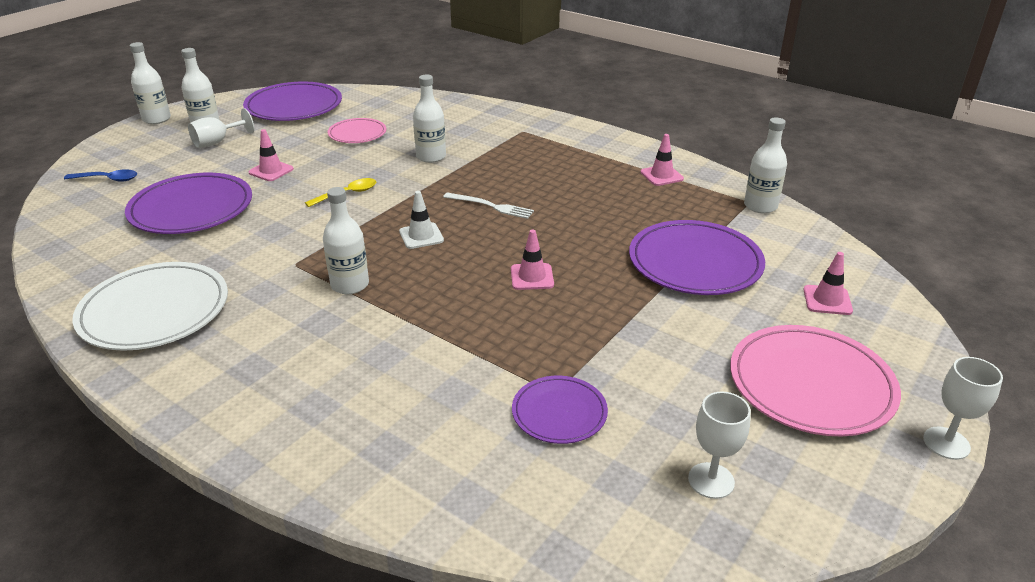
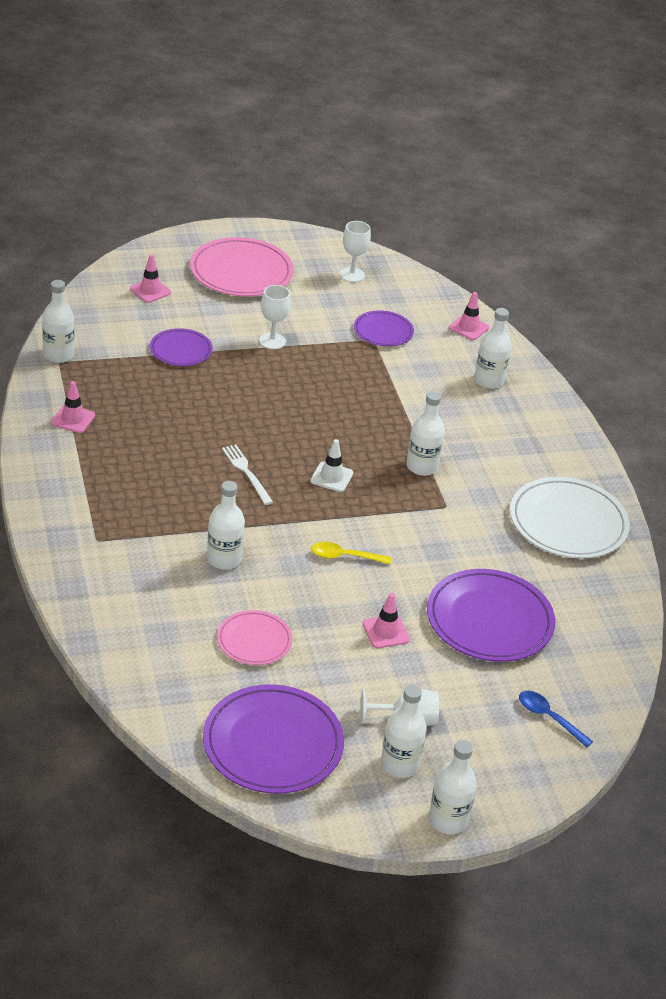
camera: 145 degrees left, 5 degrees up
(363, 426) = (488, 381): none -> white bottle
(532, 277) = (297, 402): pink traffic cone -> pink traffic cone (468, 327)
(695, 262) = (181, 350): purple plate -> purple plate, size x0.57
(946, 443) = (227, 227): white goblet -> white goblet (272, 341)

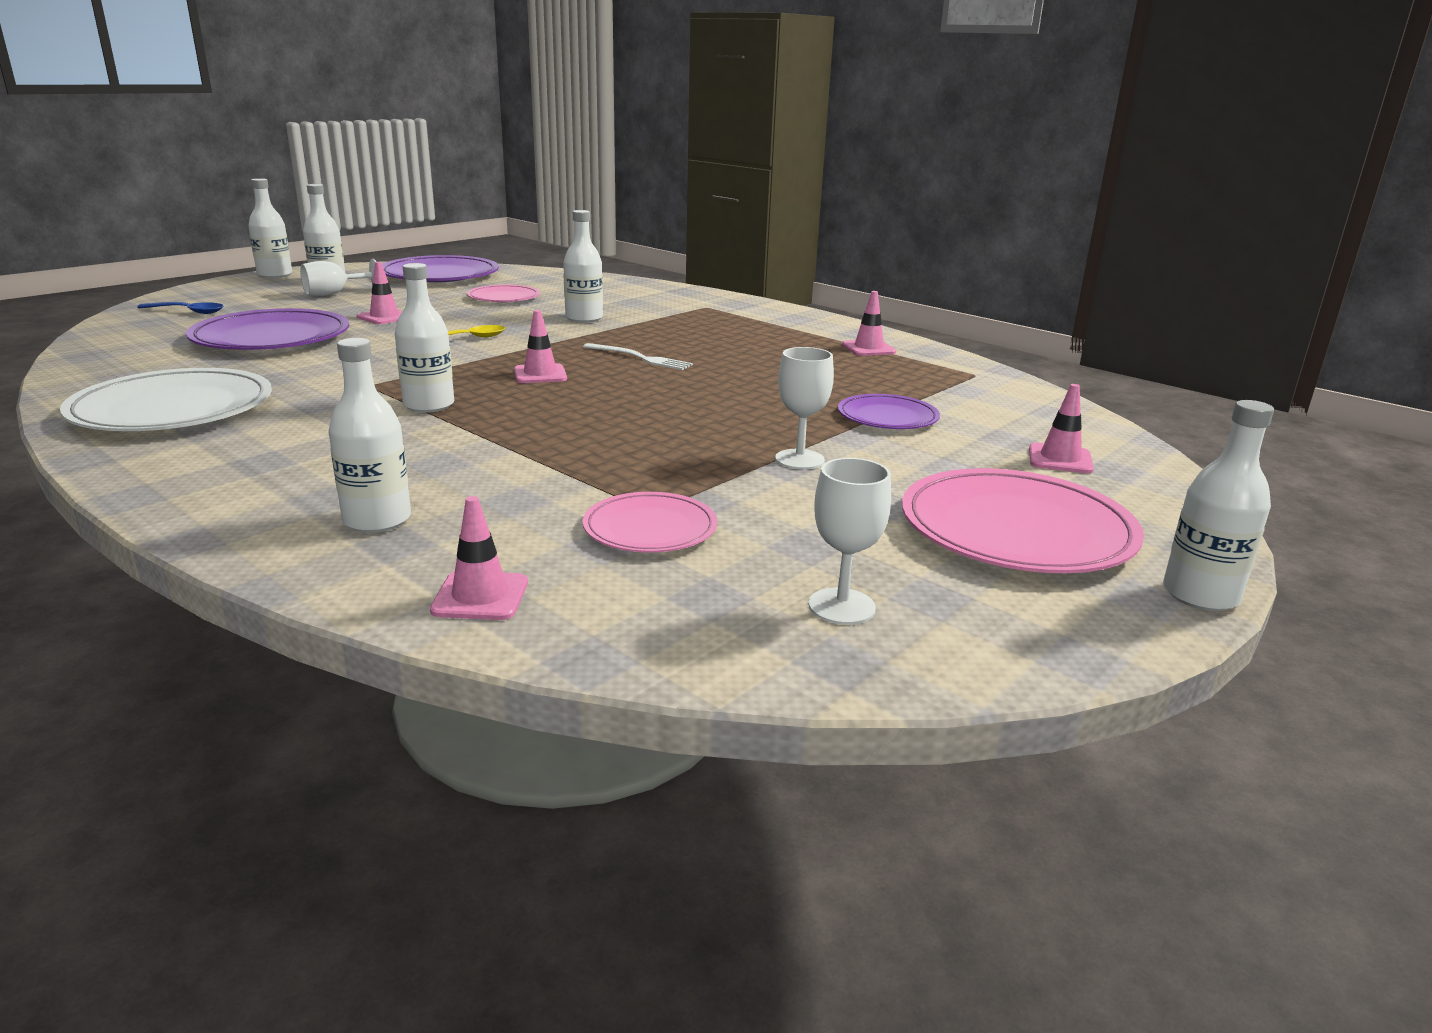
camera: 150 degrees right, 15 degrees down
(58, 355) = (990, 379): white bottle -> white bottle (1200, 595)
(331, 477) = (540, 374): white traffic cone -> pink traffic cone
(383, 331) = (650, 528): purple plate -> pink plate

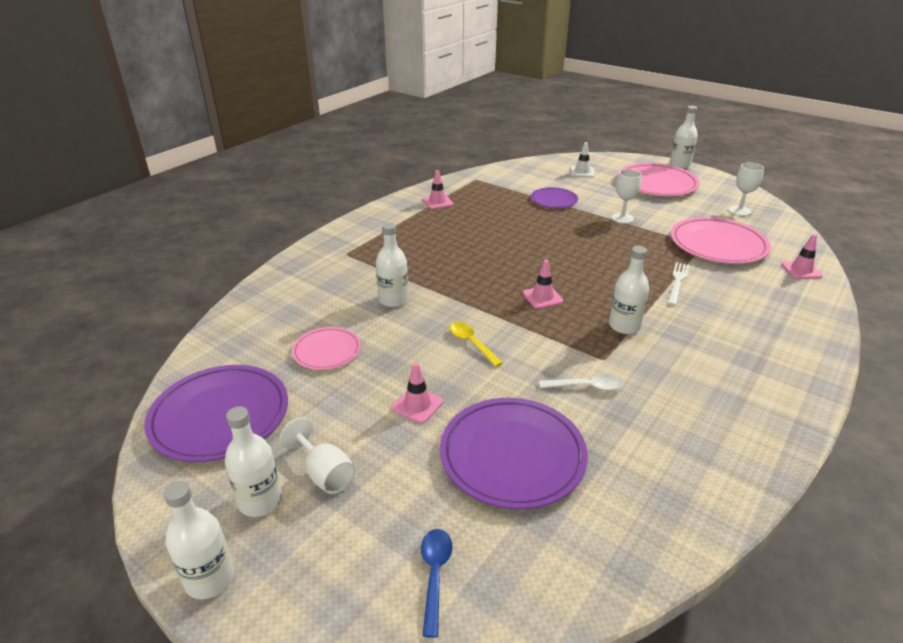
camera: 95 degrees left, 10 degrees up
(173, 409) = (708, 434): white plate -> none
(329, 372) = (587, 386): none -> white spoon
(377, 520) = (772, 306): white bottle -> none
(640, 358) = (489, 267): white fork -> white fork (677, 282)
(650, 528) = (718, 244): pink plate -> pink plate, size x1.77
(1060, 459) = (582, 172): pink traffic cone -> white traffic cone

